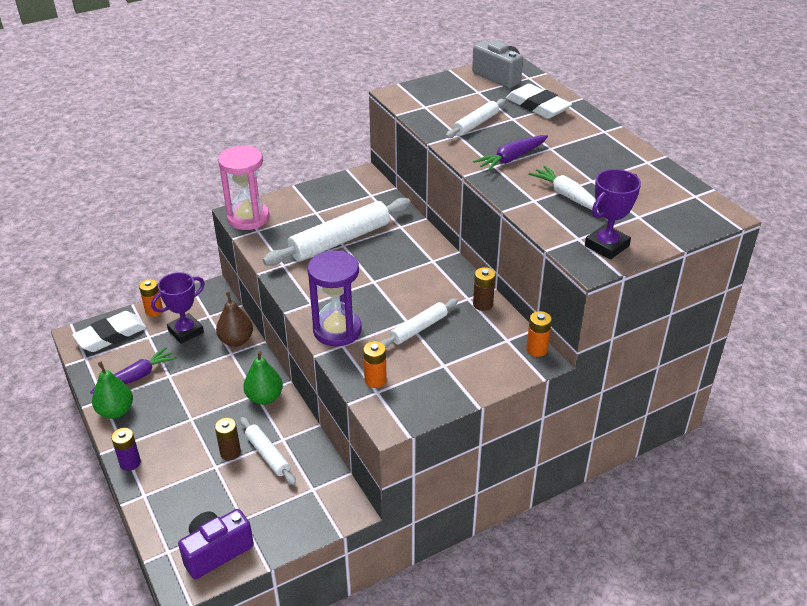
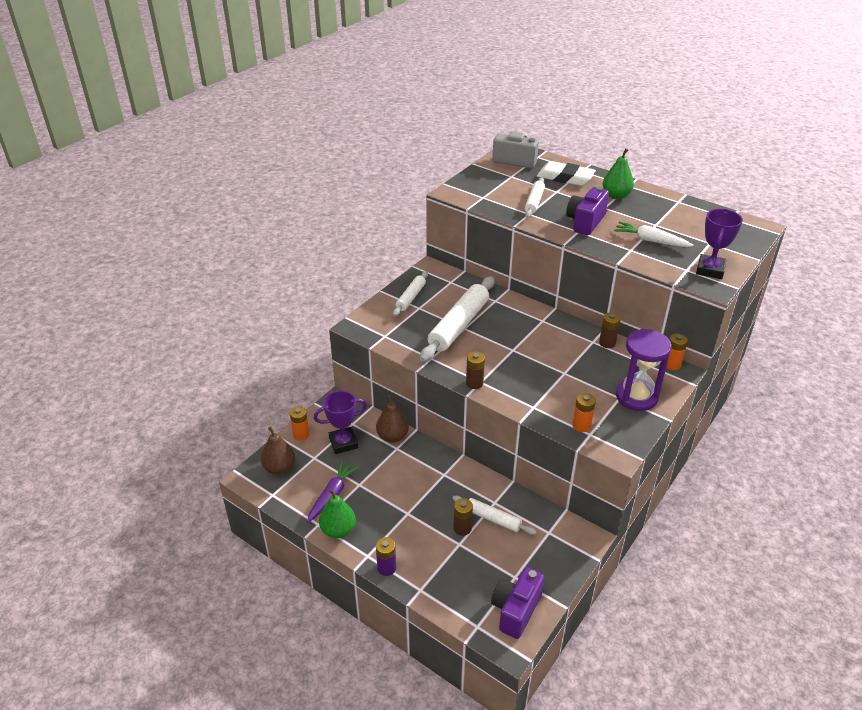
camera: 25 degrees left, 0 degrees up
(111, 335) = (279, 468): white eraser -> brown pear
(186, 331) = (343, 443): purple trophy -> purple trophy turned 45 degrees clockwise
(248, 218) = (368, 328): pink hourglass -> none
(264, 397) = (453, 474): green pear -> green pear (616, 196)
(303, 302) = (474, 383): none -> brown battery
(337, 330) = (519, 396): purple hourglass -> purple hourglass (636, 397)
(418, 328) = (578, 376): white rolling pin -> white rolling pin (410, 297)
(511, 158) = (585, 222): purple carrot -> purple camera

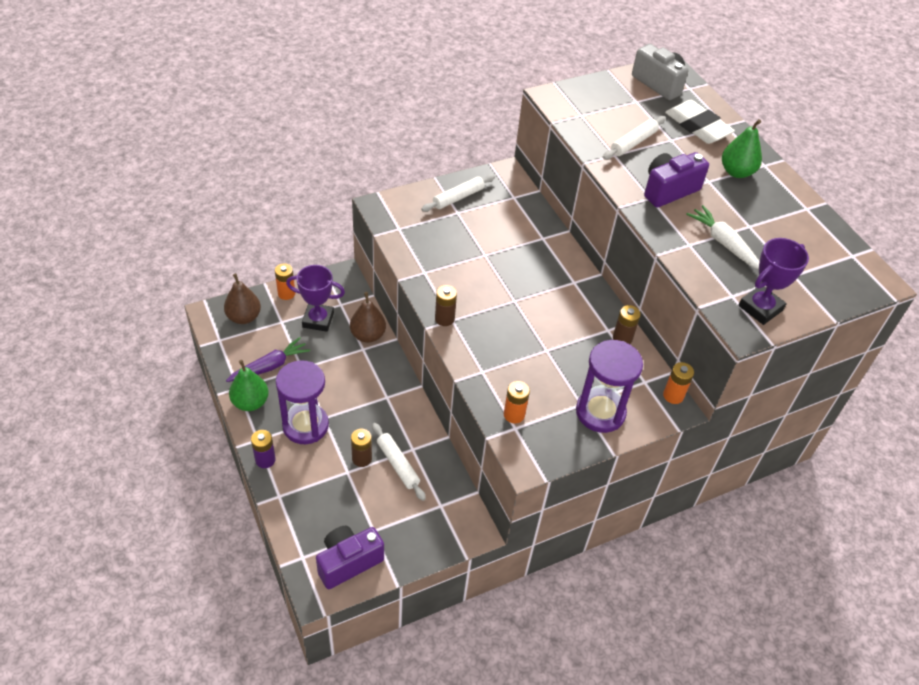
camera: 25 degrees right, 10 degrees up
(398, 526) = (305, 425): none -> purple hourglass
(458, 325) = (481, 249): white rolling pin -> none

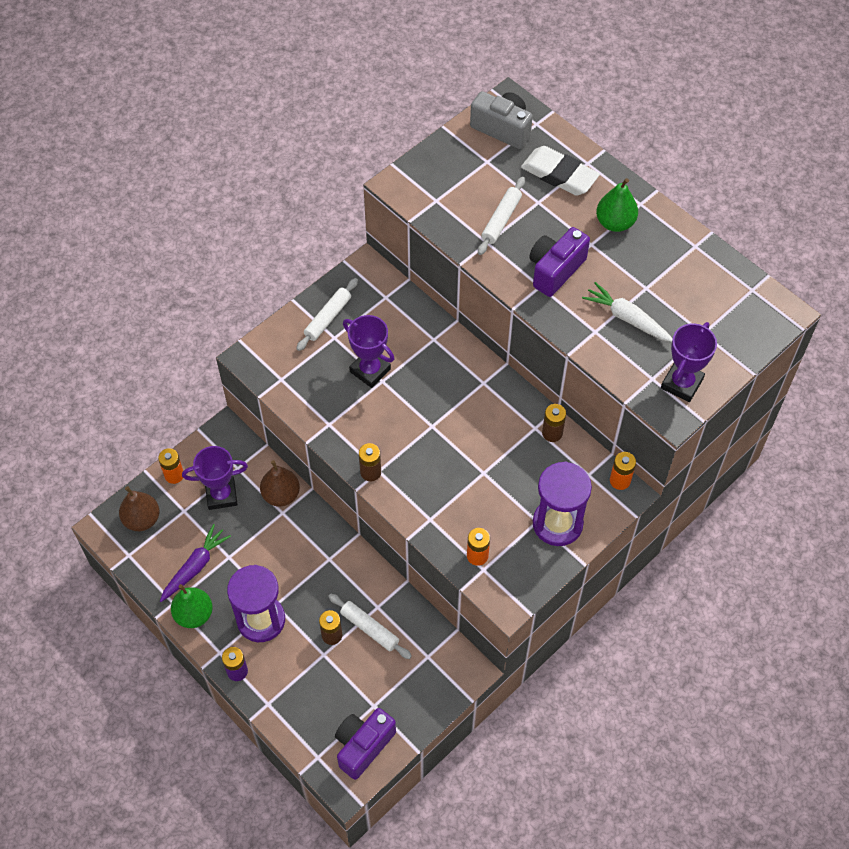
camera: 15 degrees left, 10 degrees up
(477, 244) = (370, 370): none -> purple trophy

